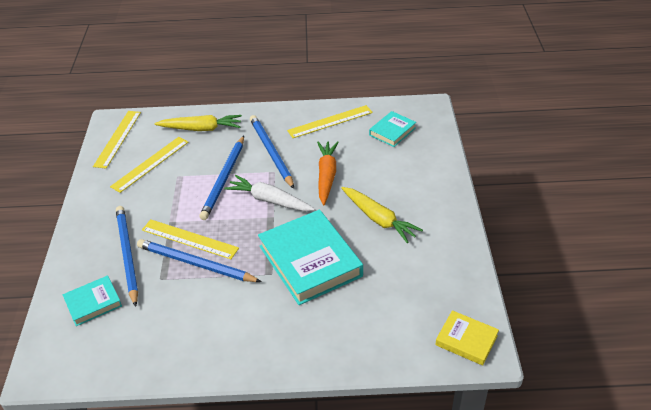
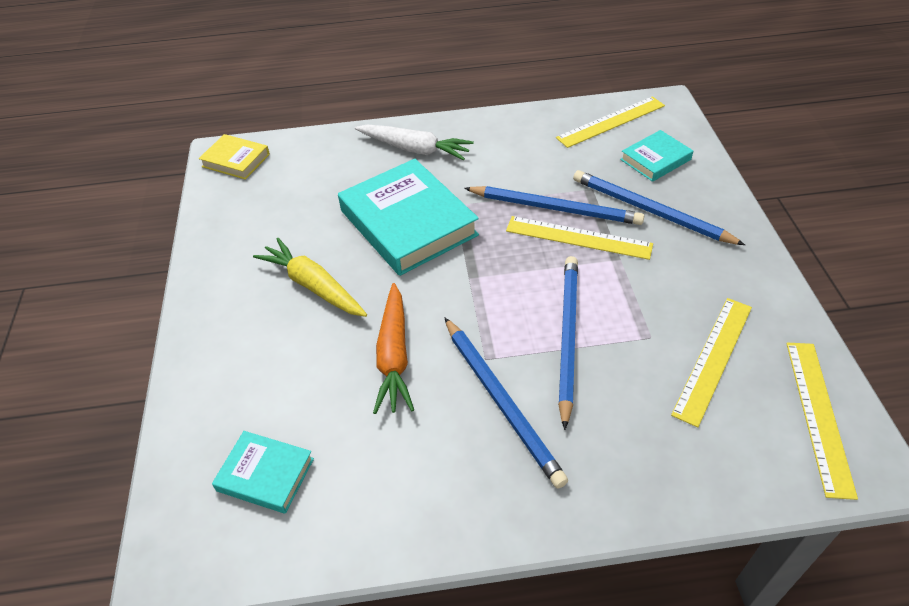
camera: 175 degrees right, 5 degrees up
(127, 255) = (651, 211): blue pencil -> blue pencil turned 150 degrees clockwise
(201, 129) = (662, 455): yellow carrot -> none
(269, 200) = (481, 303): white carrot -> white carrot (415, 149)
(330, 121) = (394, 496): yellow ruler -> yellow ruler (611, 121)
(392, 131) = (265, 475): turquoise book -> turquoise book turned 75 degrees clockwise

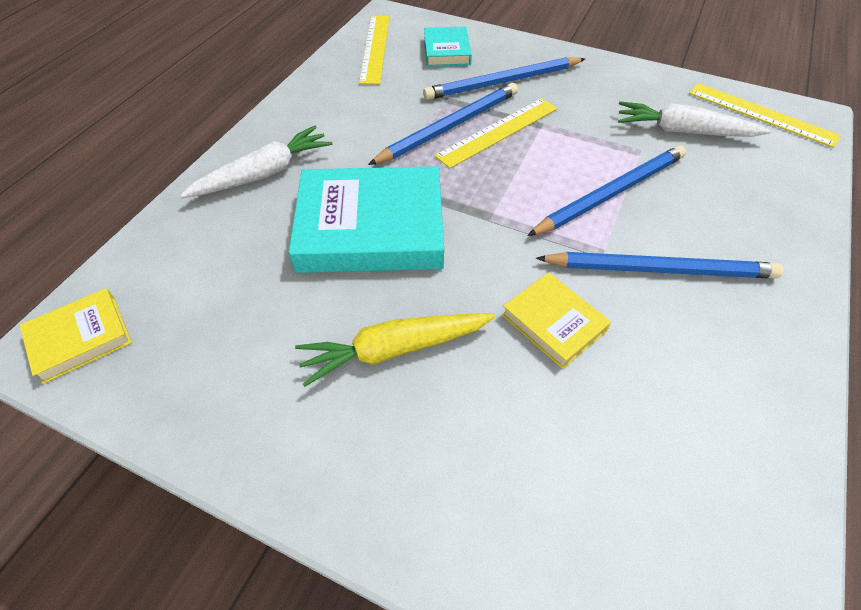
camera: 60 degrees left, 5 degrees up
(265, 475) = (660, 521): turquoise book -> none
(394, 356) = (553, 323): orange carrot -> yellow book
(567, 337) = (610, 193): blue pencil -> blue pencil turned 105 degrees clockwise
(713, 358) = (683, 131): yellow ruler -> white carrot

